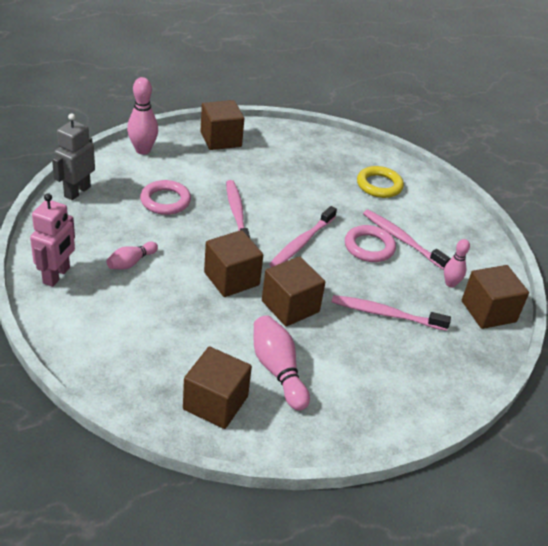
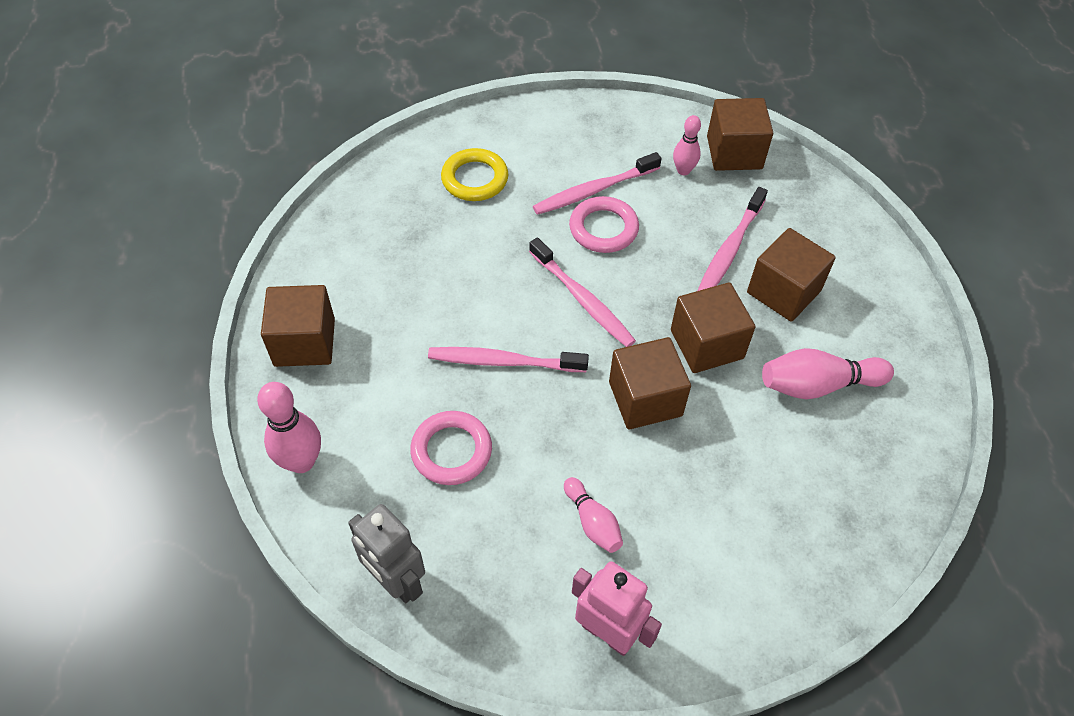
camera: 70 degrees left, 15 degrees up
(215, 403) = (869, 464): brown cube -> brown cube (783, 291)

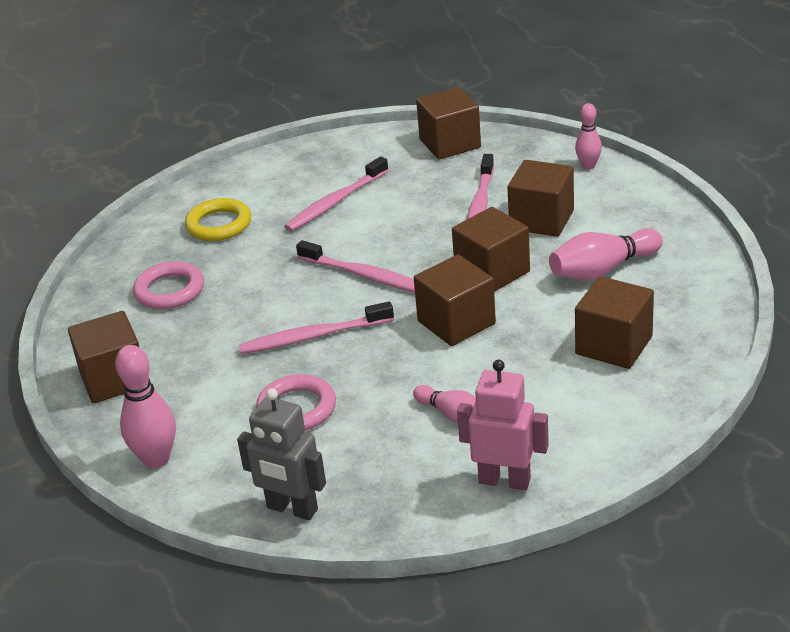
camera: 15 degrees left, 20 degrees down
(603, 228) = (358, 224): pink ring -> pink ring (169, 290)
(683, 170) = (410, 167): pink bowling pin -> pink bowling pin (588, 166)
(787, 494) = (614, 345): none -> brown cube

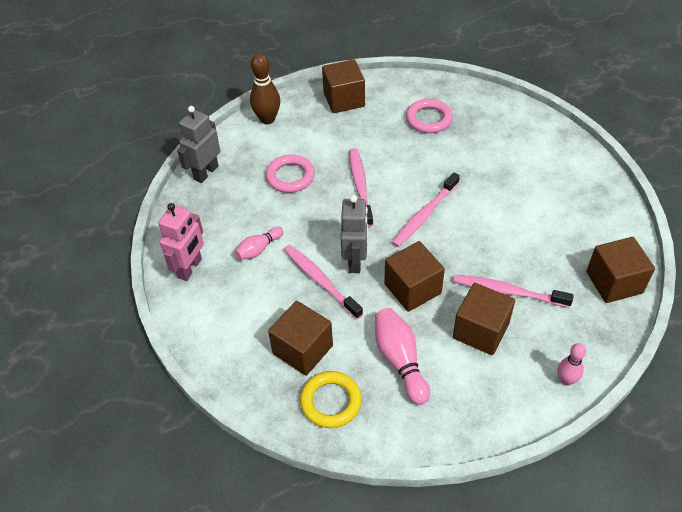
camera: 95 degrees right, 15 degrees up
(156, 459) = (267, 119): pink bowling pin -> brown bowling pin
(219, 225) = (504, 140): yellow ring -> yellow ring (331, 402)
(335, 202) = (526, 203): pink toothbrush -> pink toothbrush (320, 280)
(456, 322) = (355, 261): brown cube -> grey robot

